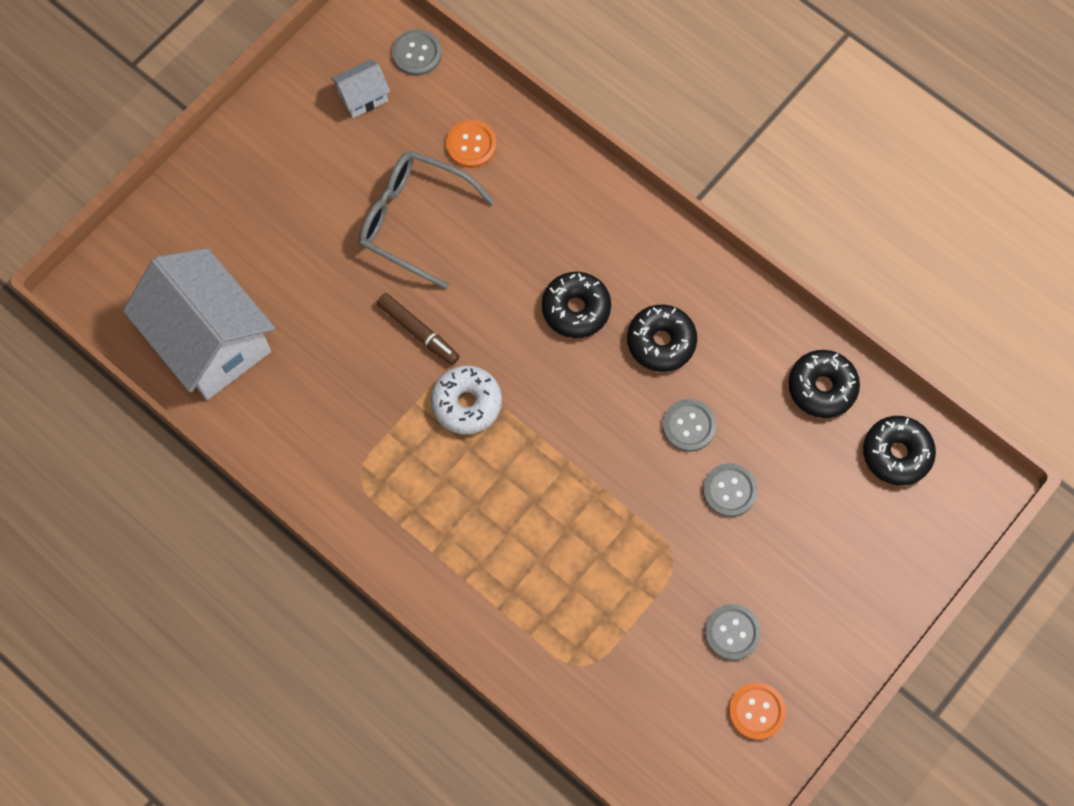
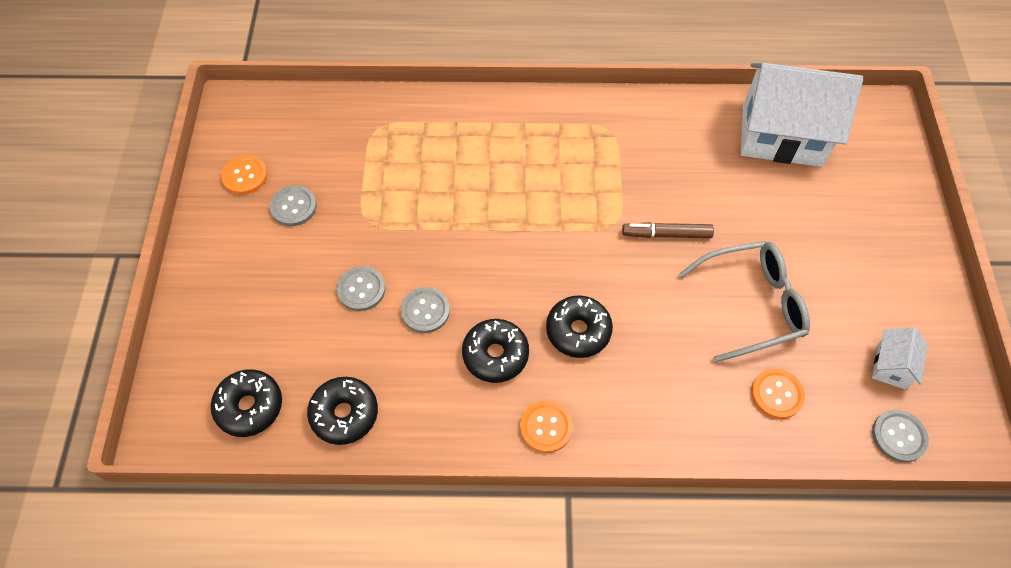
camera: 140 degrees right, 10 degrees down
(466, 403) = (589, 215): white donut -> none
(670, 256) = (546, 427): none -> orange button

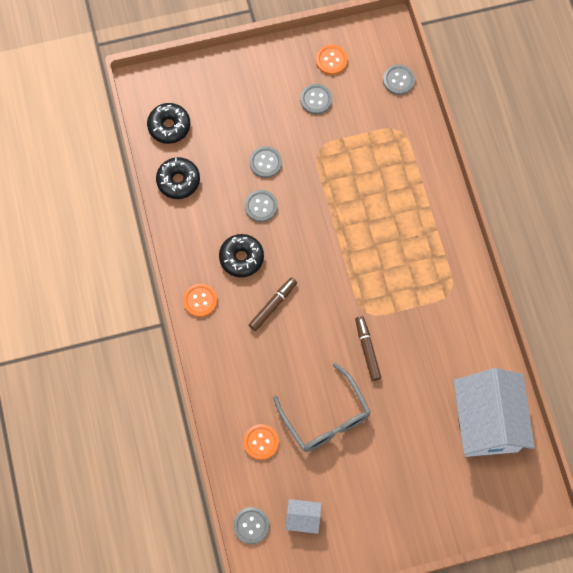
camera: 75 degrees right, 10 degrees up
(308, 112) = (398, 80): none -> grey button
(578, 331) = (273, 305): black donut -> brown marker

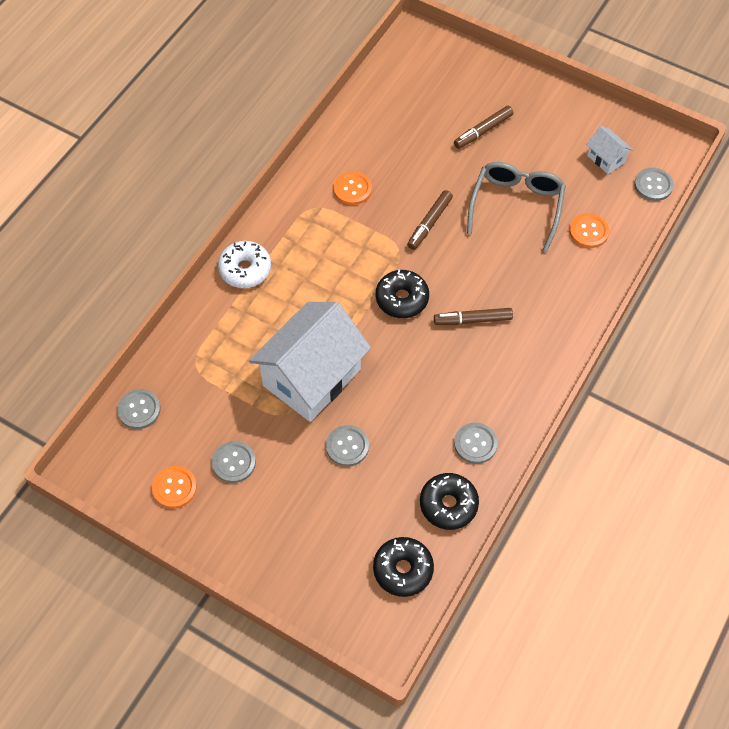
camera: 135 degrees left, 10 degrees down
(200, 300) = (534, 378): orange button -> orange button (352, 189)
(241, 258) = (460, 382): black donut -> black donut (402, 299)
(261, 206) = (394, 410): grey button -> grey button (475, 444)
(407, 460) = (483, 131): none -> brown marker
(441, 211) = (245, 269): none -> white donut
(487, 422) = (394, 106): white house -> white house (311, 377)

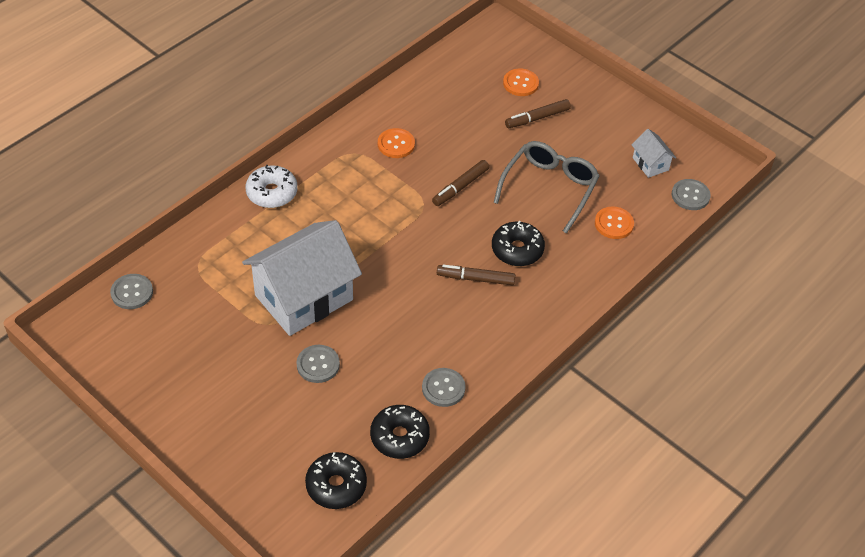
camera: 10 degrees right, 10 degrees down
(174, 488) = (142, 366): orange button -> orange button (520, 83)
(234, 462) = (205, 356): grey button -> none
(402, 299) = (412, 247): black donut -> black donut (517, 250)

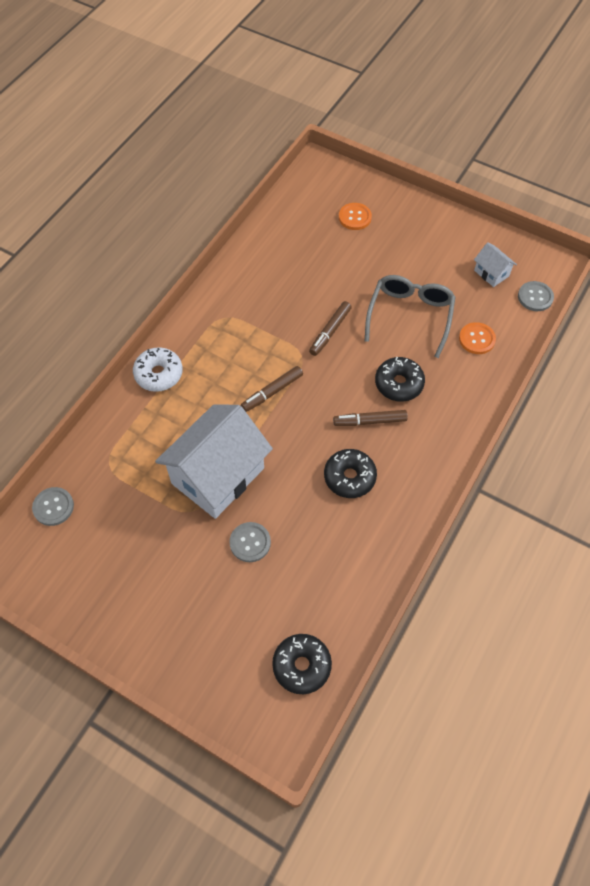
camera: 10 degrees left, 10 degrees up
(396, 144) = (260, 301): orange button -> none
(399, 437) = (346, 600): black donut -> black donut (349, 477)
(443, 388) = (372, 540): grey button -> none
(537, 118) = (379, 248): brown marker -> brown marker (272, 392)

